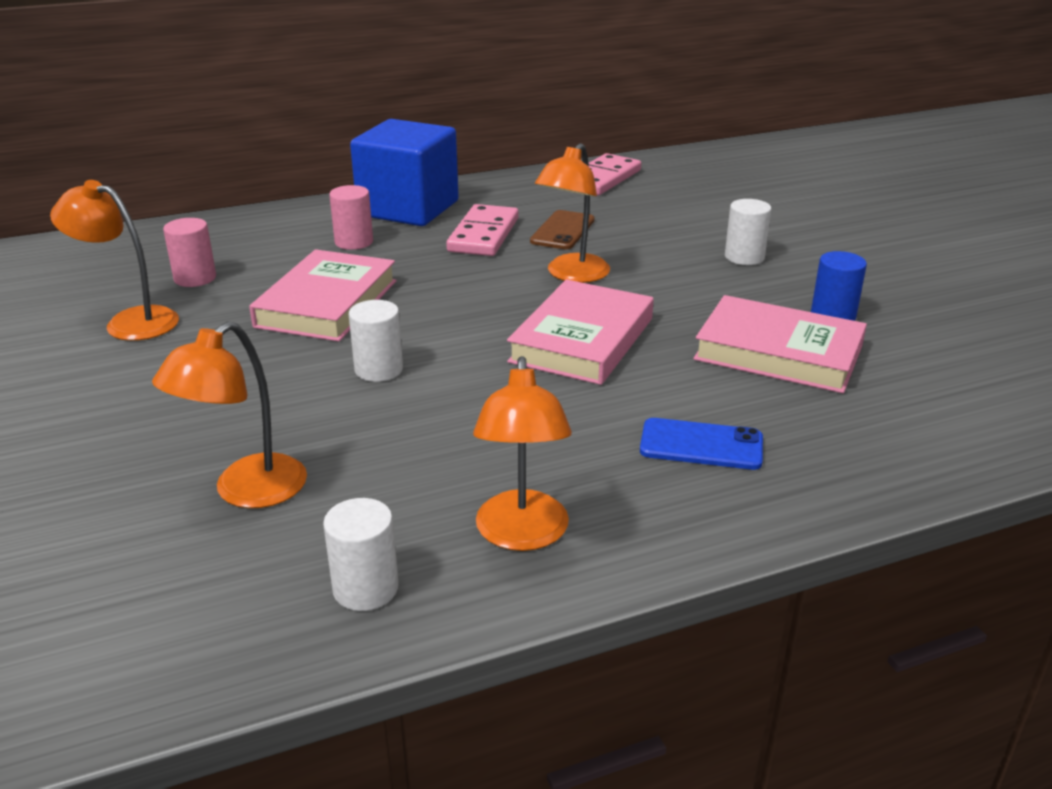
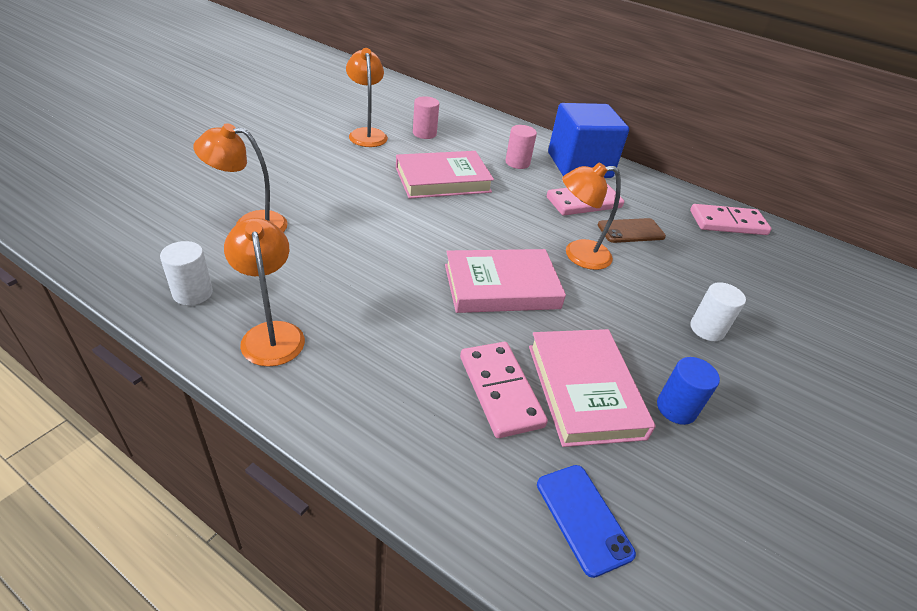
camera: 50 degrees right, 10 degrees up
(379, 369) = (393, 222): white cylinder -> none
(522, 535) = (271, 333): orange lamp -> orange lamp turned 105 degrees clockwise
(701, 445) = (424, 384): blue phone -> blue phone (583, 518)
(746, 400) = (500, 391): none -> pink domino

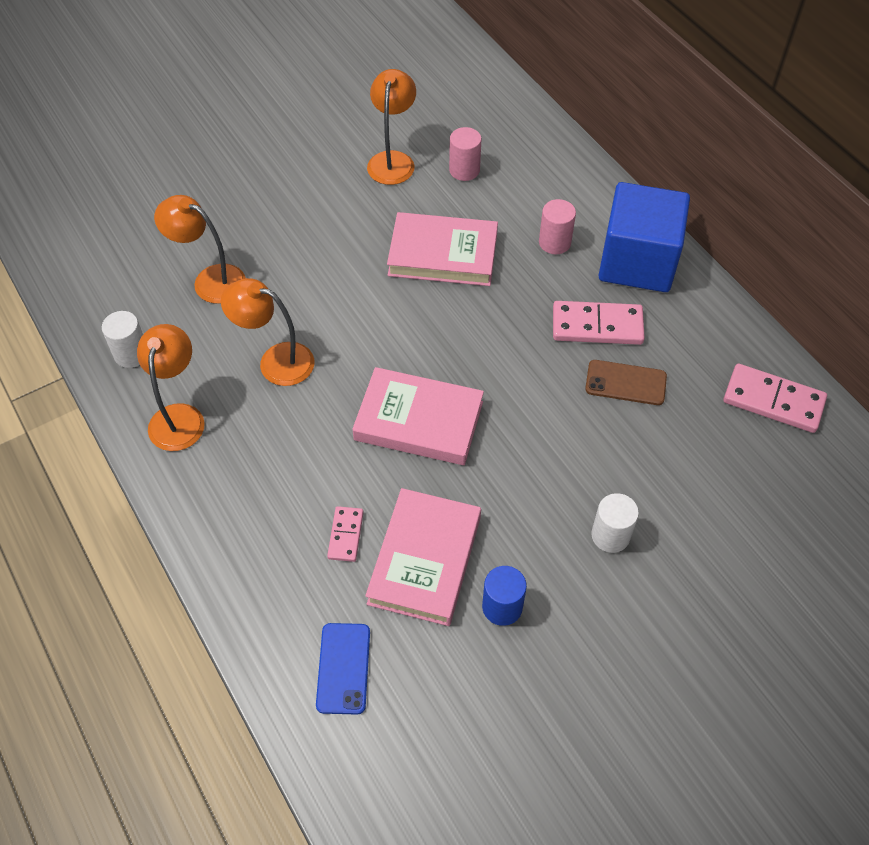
camera: 30 degrees right, 15 degrees up
(500, 391) = (345, 535): pink domino -> pink domino, size x0.56
(578, 255) = (533, 401): orange lamp -> orange lamp (275, 361)

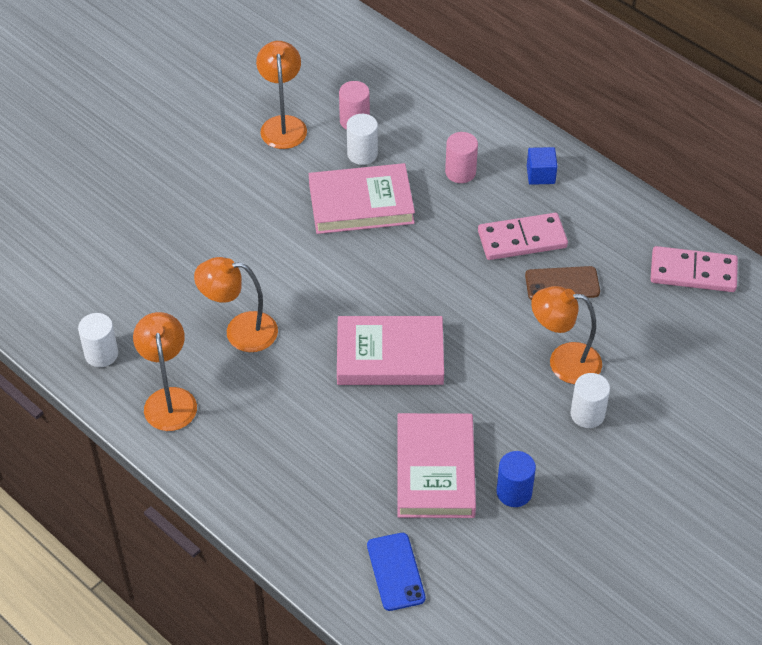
camera: 15 degrees left, 5 degrees down
(210, 280) = (149, 271): orange lamp -> orange lamp (563, 362)
(345, 535) = (359, 465): pink domino -> none
(461, 204) = (362, 154): none -> white cylinder
(637, 262) = (540, 175): blue cube -> blue cube, size x0.40

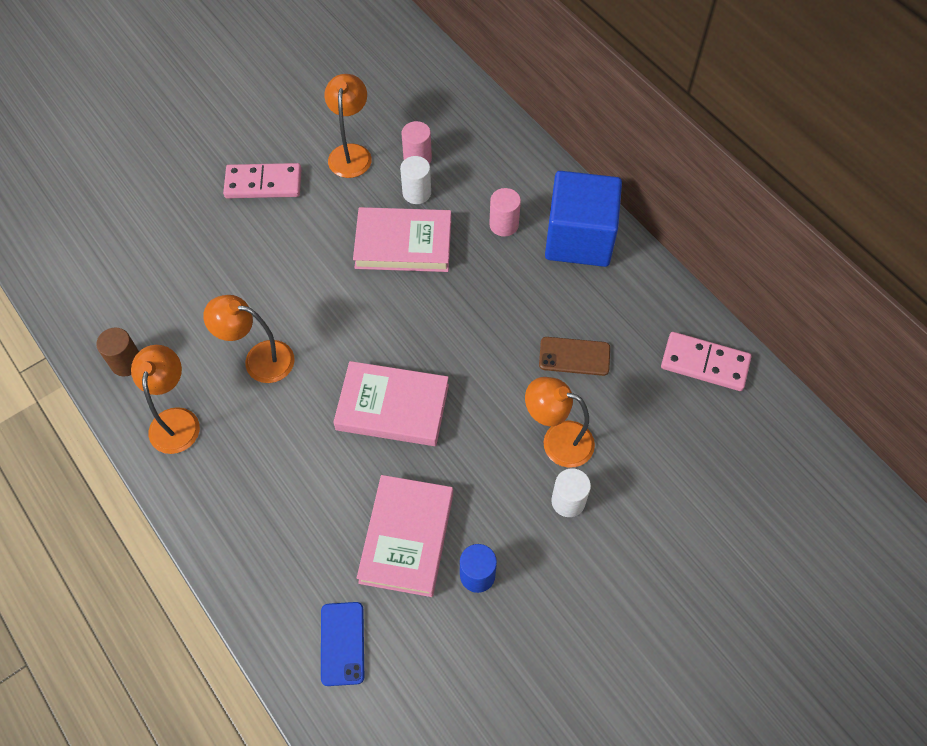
camera: 10 degrees right, 10 degrees up
(101, 354) = (126, 362): white cylinder -> brown cylinder
(522, 239) = (546, 303): pink domino -> pink domino (263, 184)
(540, 175) = (579, 238): blue cube -> blue cube, size x2.49

